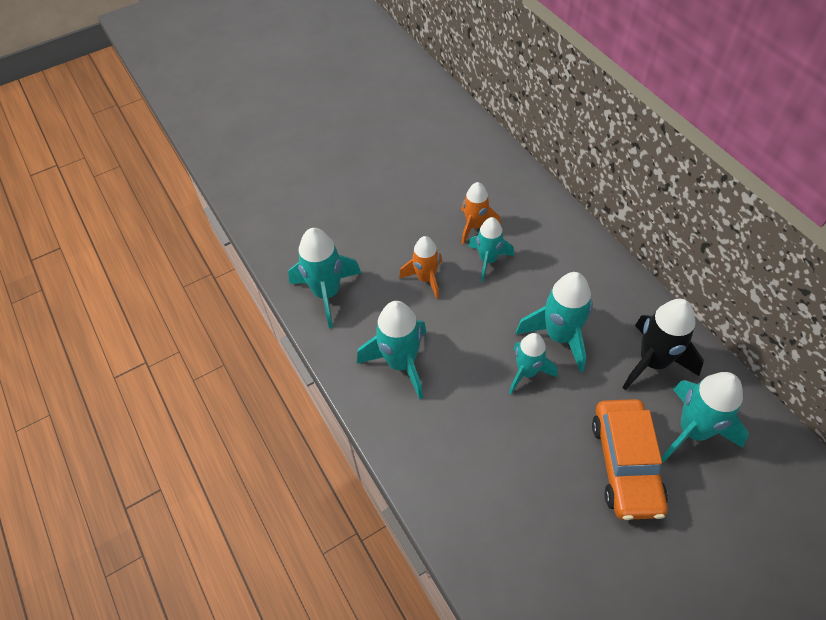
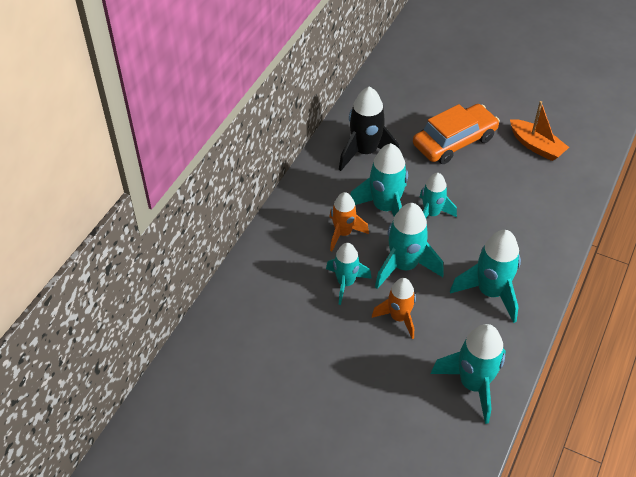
camera: 125 degrees left, 5 degrees down
(475, 226) = (313, 310): orange rocket -> orange rocket (343, 233)
(569, 557) = (536, 146): none -> orange boat
(692, 431) = (403, 119): turquoise rocket -> turquoise rocket (404, 266)

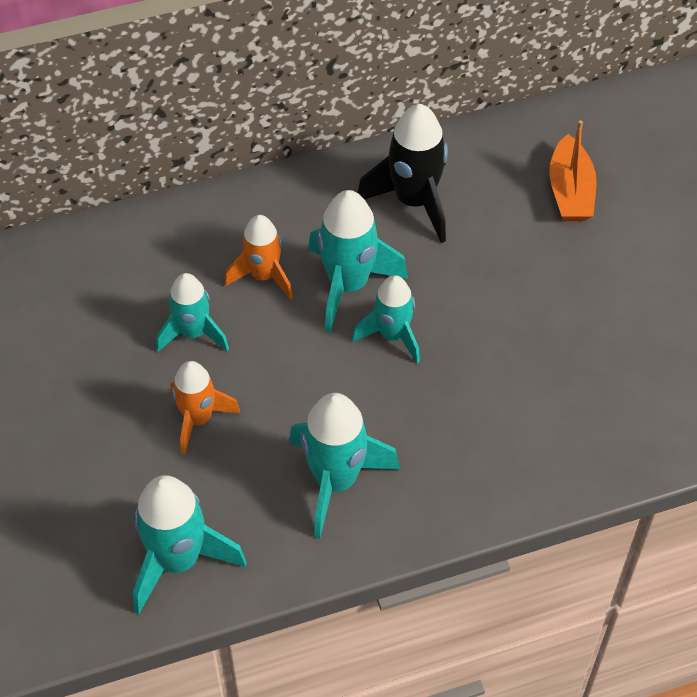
camera: 45 degrees right, 5 degrees up
(404, 266) = (280, 368): turquoise rocket -> none
(454, 141) = (541, 271): orange car -> none
(536, 146) = (642, 359): orange boat -> orange boat (570, 191)

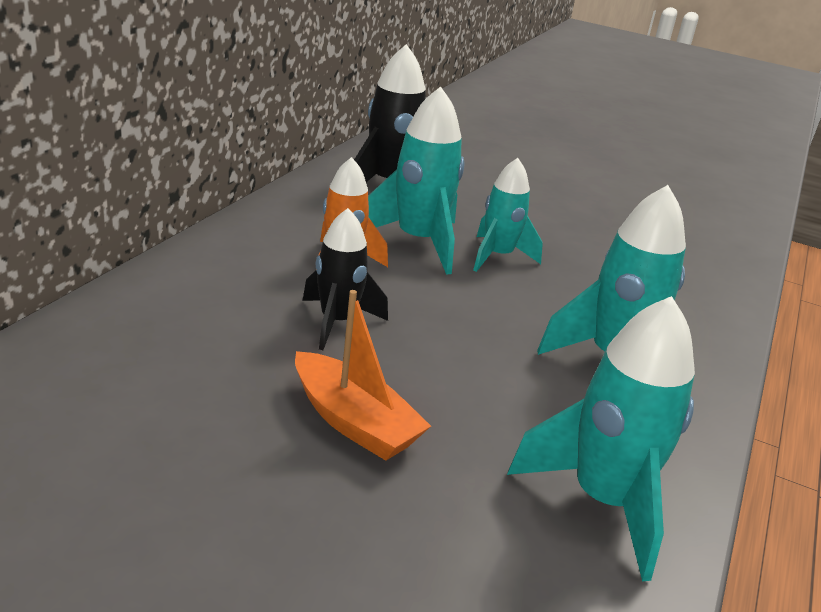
camera: 50 degrees left, 25 degrees down
(193, 333) = (337, 322): turquoise rocket -> black rocket
(198, 419) = (439, 379): orange rocket -> none
(570, 191) = (479, 152): orange boat -> orange boat (354, 422)

